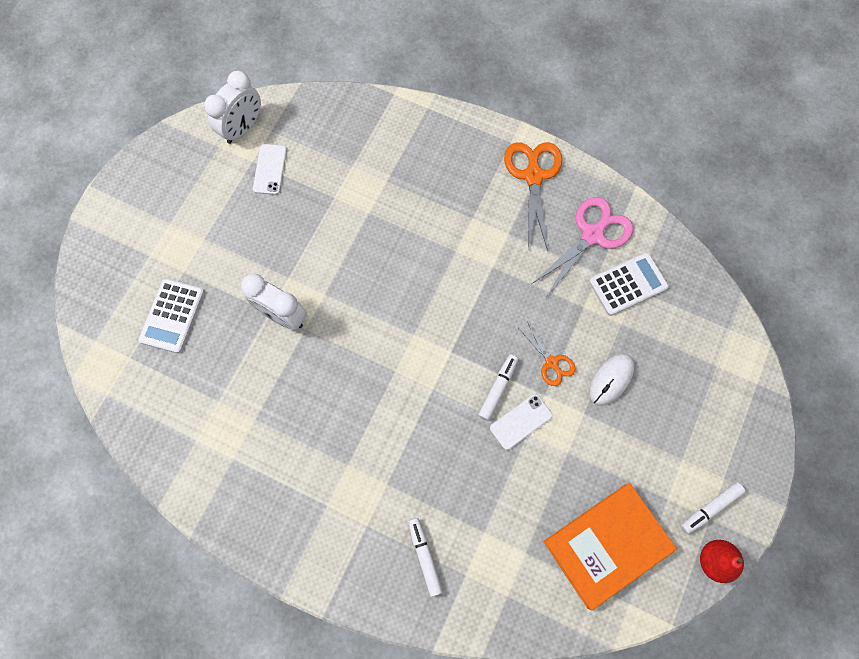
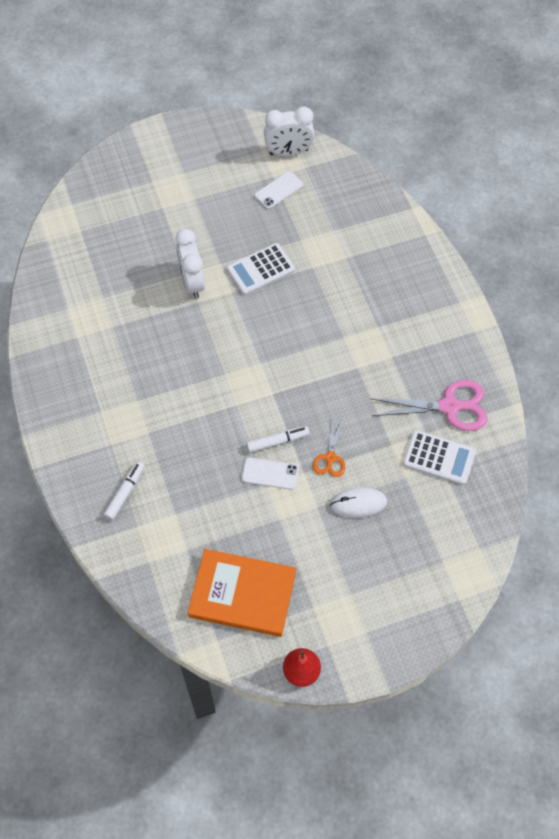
camera: 45 degrees right, 10 degrees down
(172, 316) = (129, 227): white calculator -> white calculator (260, 269)
(533, 176) = (450, 336): orange scissors -> none
(710, 508) = (335, 639): white marker -> none

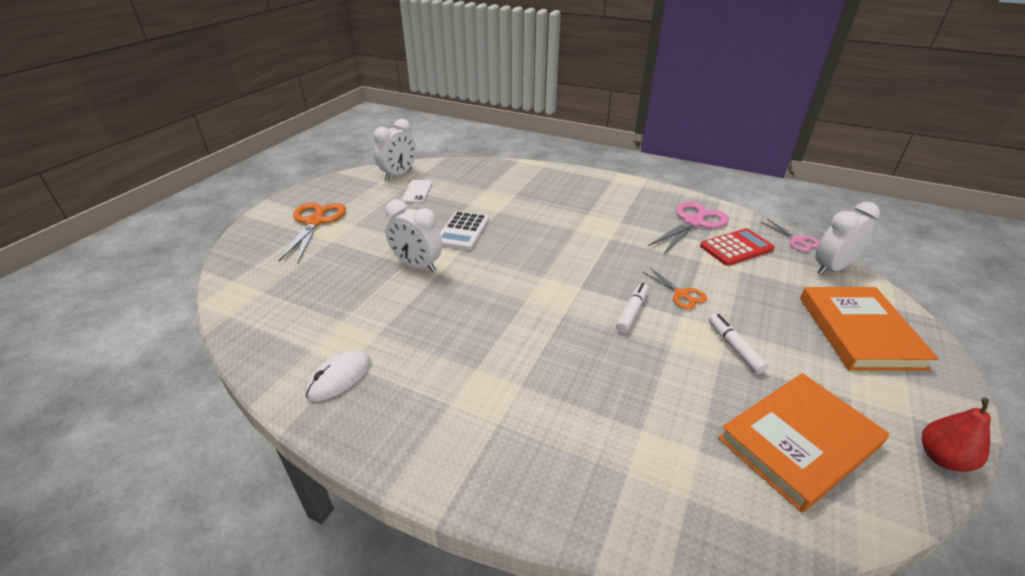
camera: 45 degrees left, 25 degrees down
(125, 493) = (571, 454): white marker -> white marker (734, 347)
(170, 174) = (315, 222): none -> orange scissors
(270, 474) = (662, 335): white phone -> none
(358, 503) = (745, 305): white mouse -> white mouse (339, 377)
(399, 586) = (859, 332): none -> orange book
(439, 458) = (736, 248): white calculator -> red calculator
(478, 536) = (831, 268): none -> white clock
(501, 494) = (797, 240): none -> pink scissors

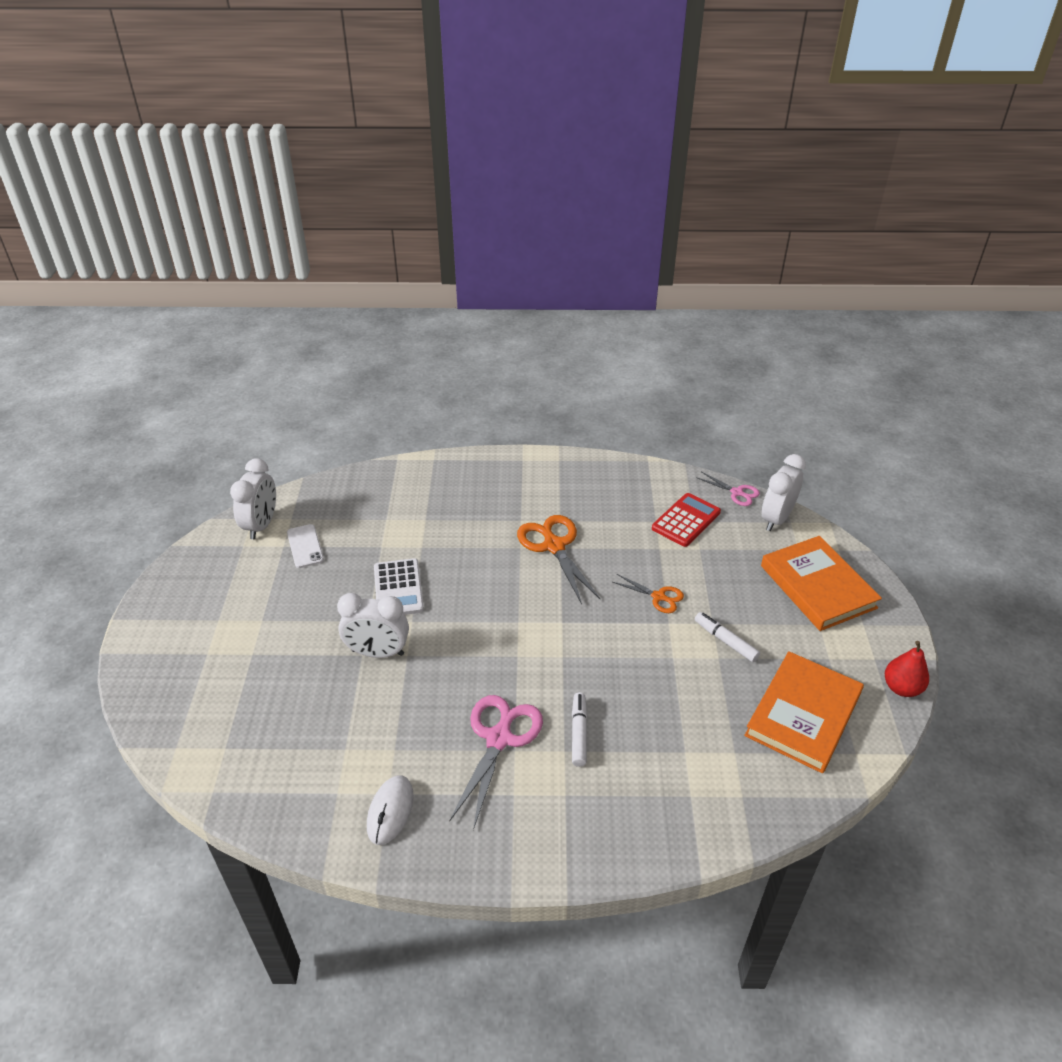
camera: 25 degrees left, 5 degrees up
(315, 222) = (210, 633): orange scissors -> orange scissors (554, 546)
(632, 311) = (623, 633): white marker -> white marker (579, 733)
(693, 222) = (633, 498): pink scissors -> pink scissors (499, 739)

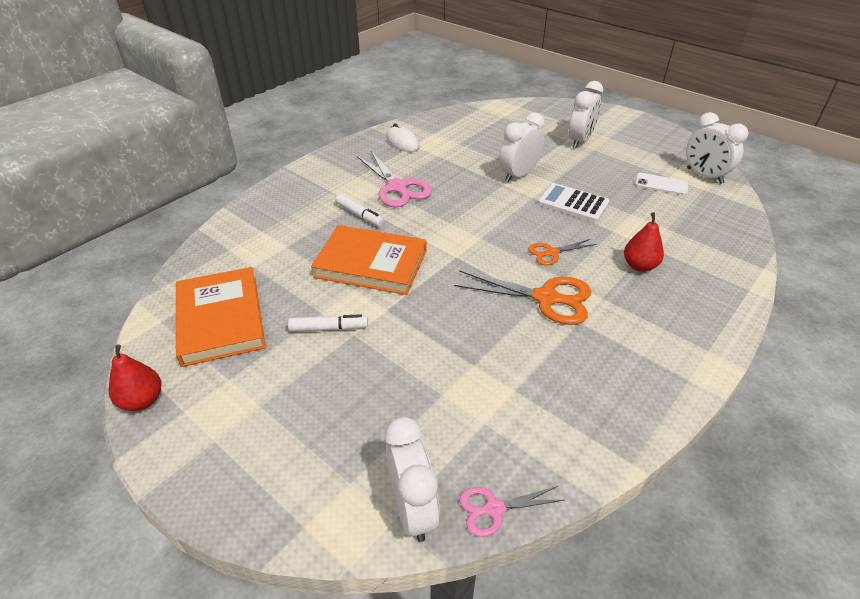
camera: 130 degrees right, 0 degrees up
(247, 640) = (580, 141): none -> white clock
(459, 516) = (639, 266): none -> red pear
(658, 597) = (418, 322): orange scissors -> orange scissors (551, 253)
(686, 520) = (492, 416): red calculator -> none
(817, 586) = (292, 448): orange book -> orange book (371, 263)

